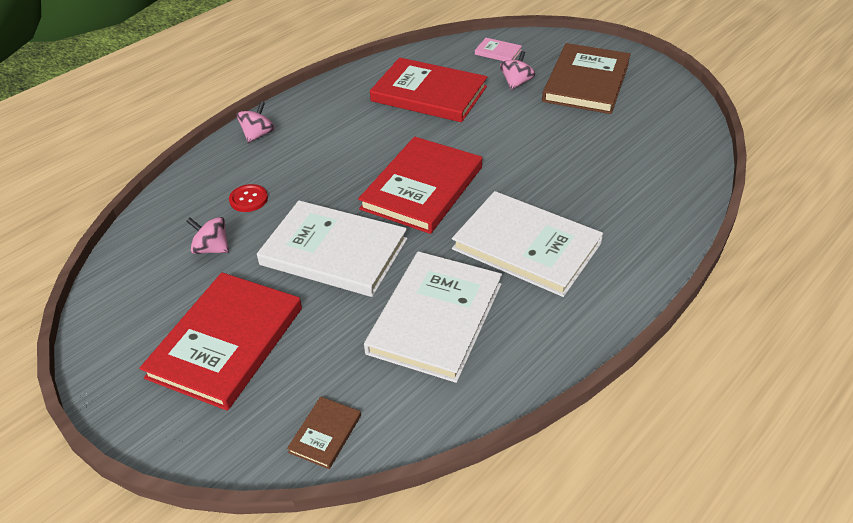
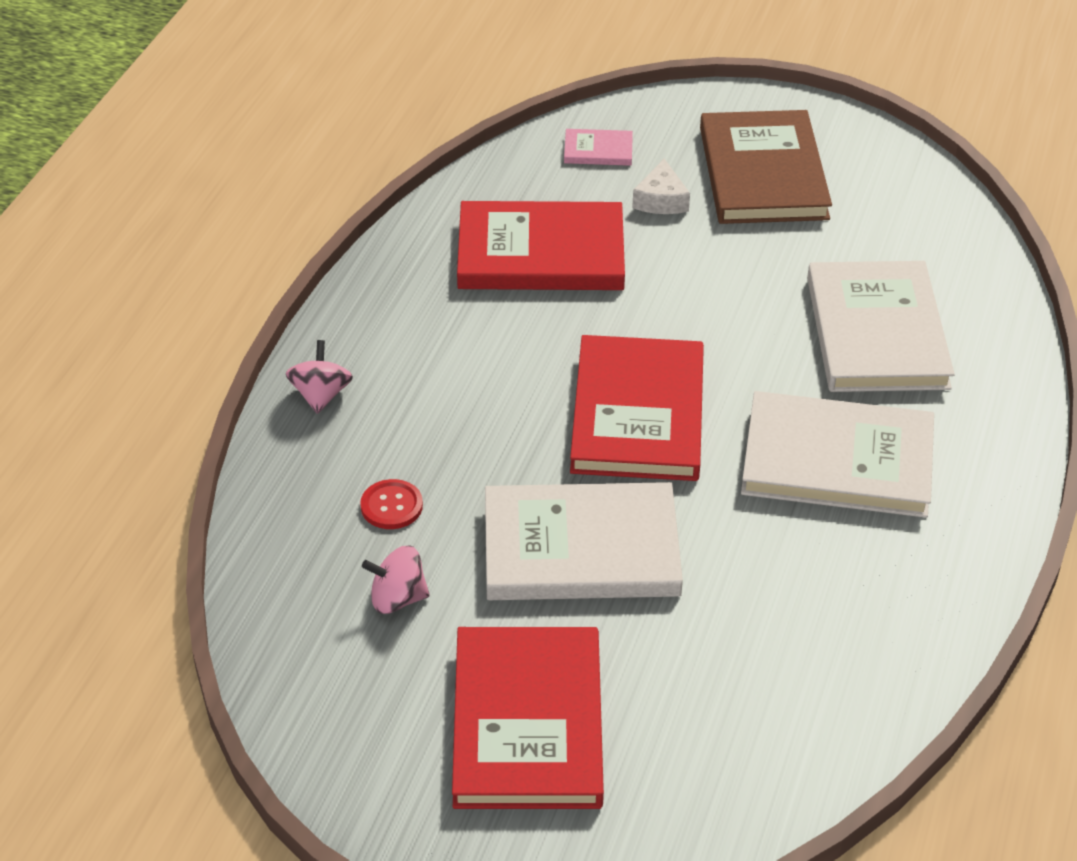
camera: 25 degrees left, 0 degrees up
(325, 434) = (748, 792): brown book -> none
(435, 318) = (784, 598): white book -> white book (877, 332)
(516, 83) = (661, 200): pink spinning top -> white cheese

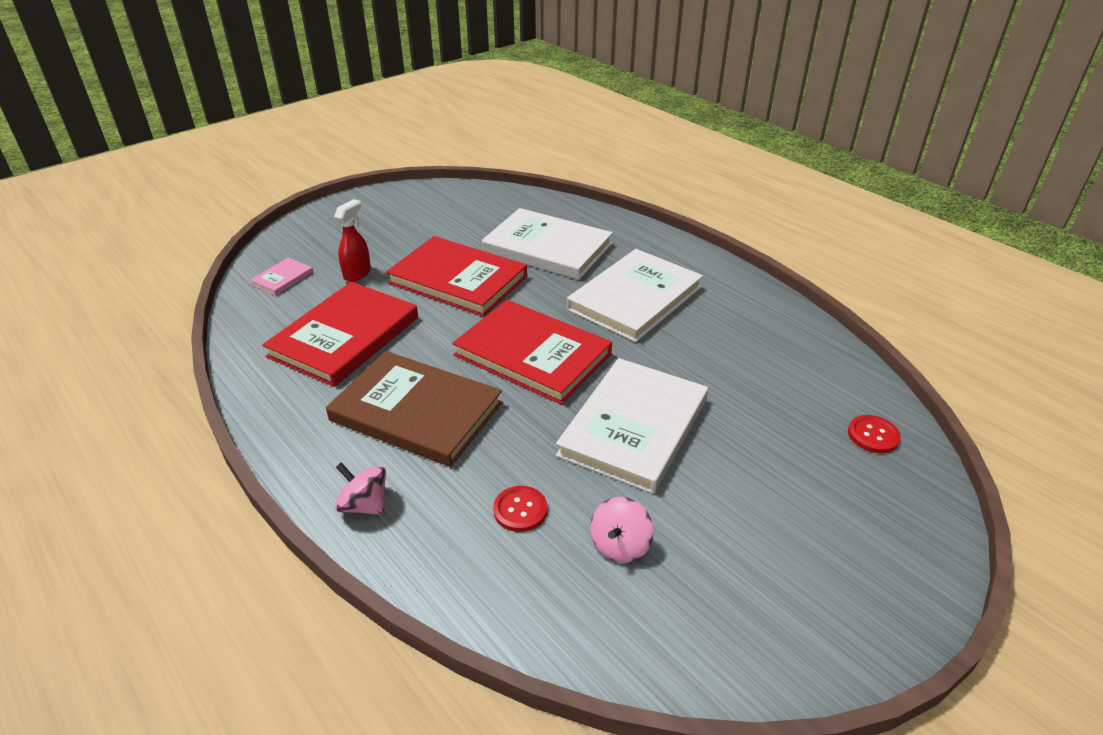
camera: 60 degrees left, 5 degrees down
(527, 723) = (784, 519): red book -> red book (458, 280)
(661, 200) = (357, 273): white cheese -> red spray bottle
(740, 777) = (873, 435): none -> red button
(763, 173) = (381, 232): brown book -> brown book (416, 411)

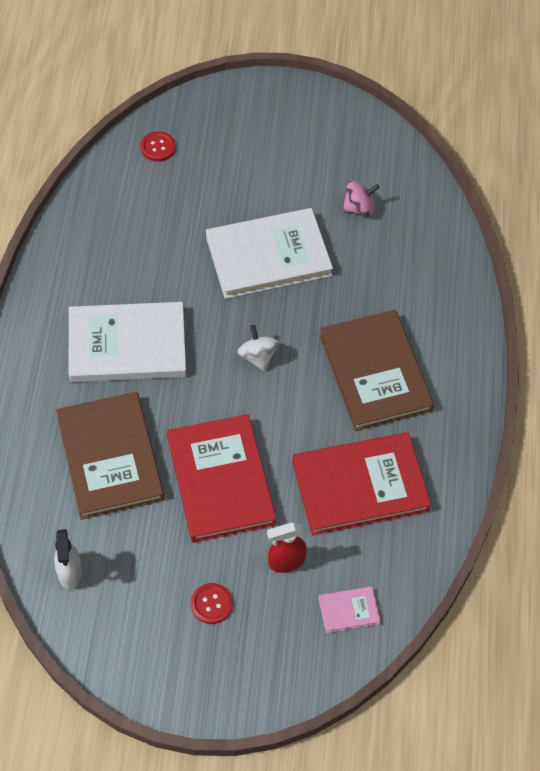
camera: 135 degrees left, 20 degrees up
(364, 505) = (459, 332): pink spinning top -> none
(491, 202) = (69, 573): none -> white spray bottle
(520, 510) = (385, 263): red button -> red button (211, 604)
(532, 355) = (258, 356): red book -> white spinning top
(547, 248) = (110, 457): white book -> brown book

